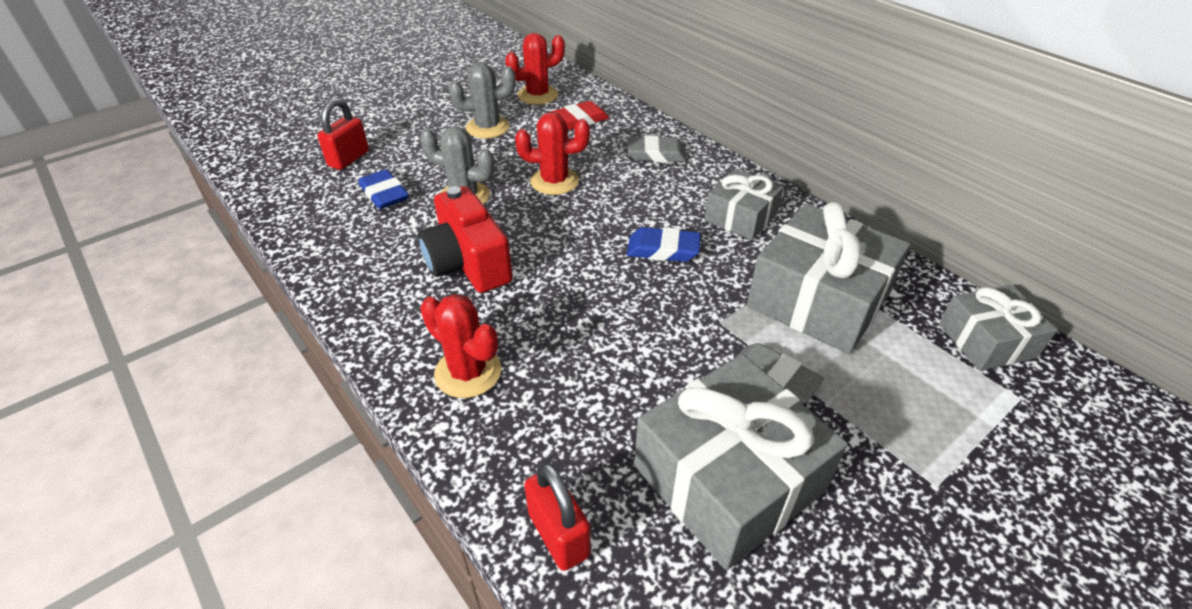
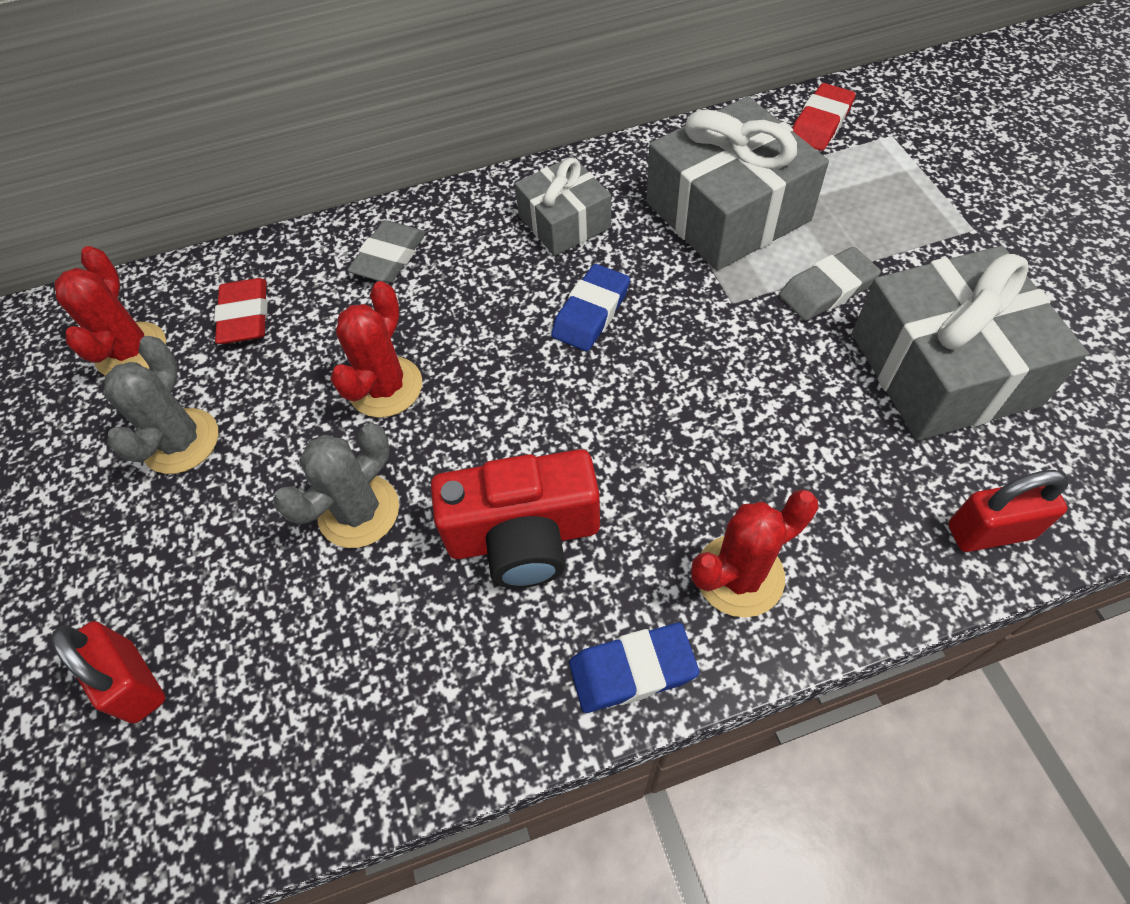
camera: 65 degrees left, 15 degrees up
(384, 194) = (285, 631): blue eraser -> blue eraser (632, 670)
(986, 340) = (820, 123): grey gift -> red eraser

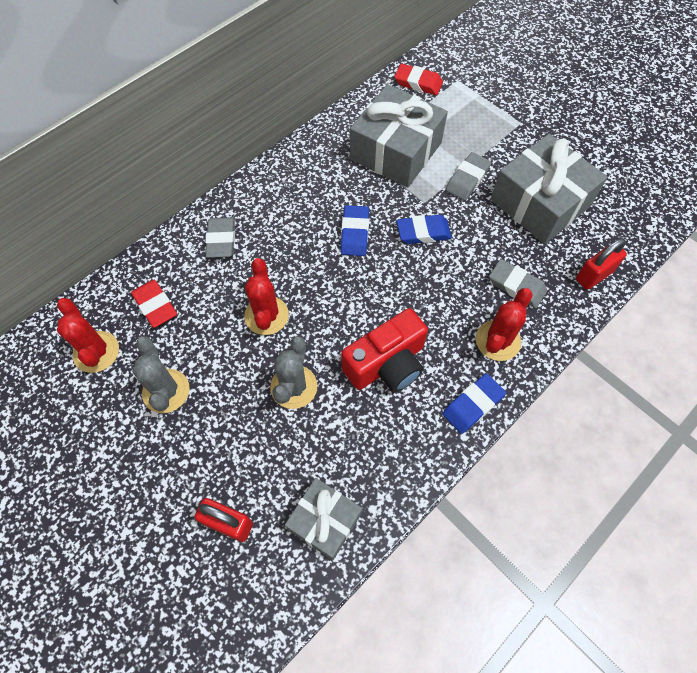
camera: 30 degrees left, 5 degrees up
(564, 222) = (310, 185): grey gift -> grey gift (324, 521)
(704, 348) = (423, 232): none -> blue eraser
(820, 123) = (418, 83): red eraser -> red eraser turned 75 degrees counterclockwise
(825, 494) = (516, 286): none -> grey eraser

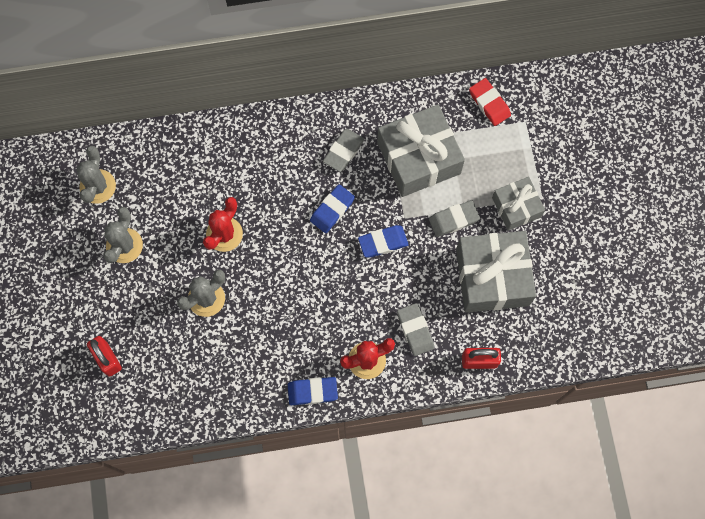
camera: 35 degrees right, 10 degrees up
(96, 352) = (97, 186): red cactus -> grey cactus
(155, 305) = (156, 176): red eraser -> none
(221, 240) = (233, 152): grey eraser -> grey eraser (343, 151)
(324, 521) = (164, 398): grey gift -> grey gift (516, 207)
(387, 364) = (278, 325): red camera -> none
(423, 232) = (383, 242): blue eraser -> blue eraser turned 45 degrees counterclockwise

